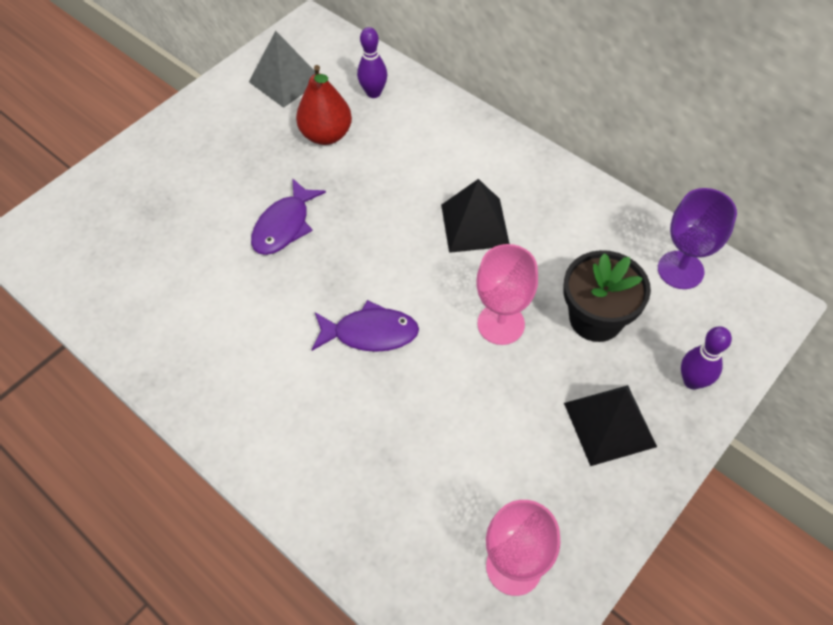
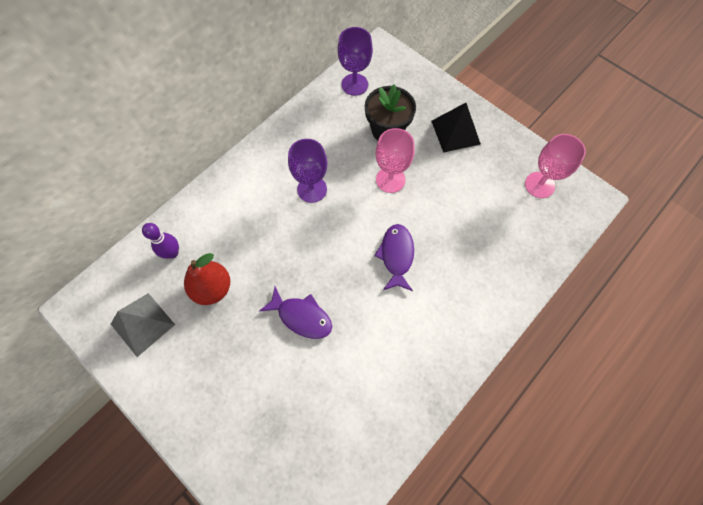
camera: 90 degrees left, 10 degrees up
(474, 225) = (312, 189): black pyramid -> purple goblet
(692, 381) = (428, 91): purple bowling pin -> none

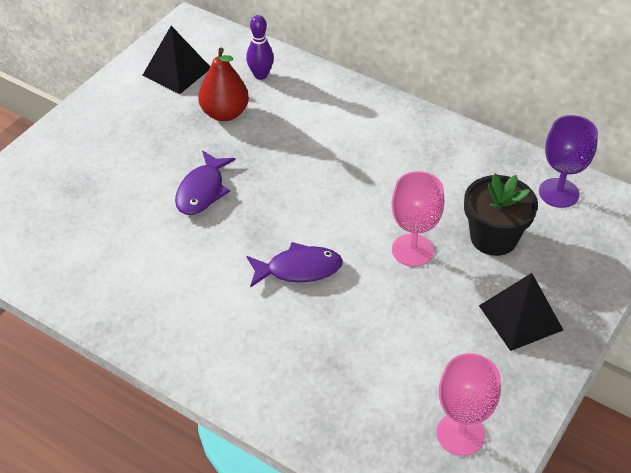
camera: 80 degrees right, 20 degrees down
(143, 324) = (177, 71): grey pyramid -> black pyramid
(312, 189) = (374, 174): purple goblet -> none

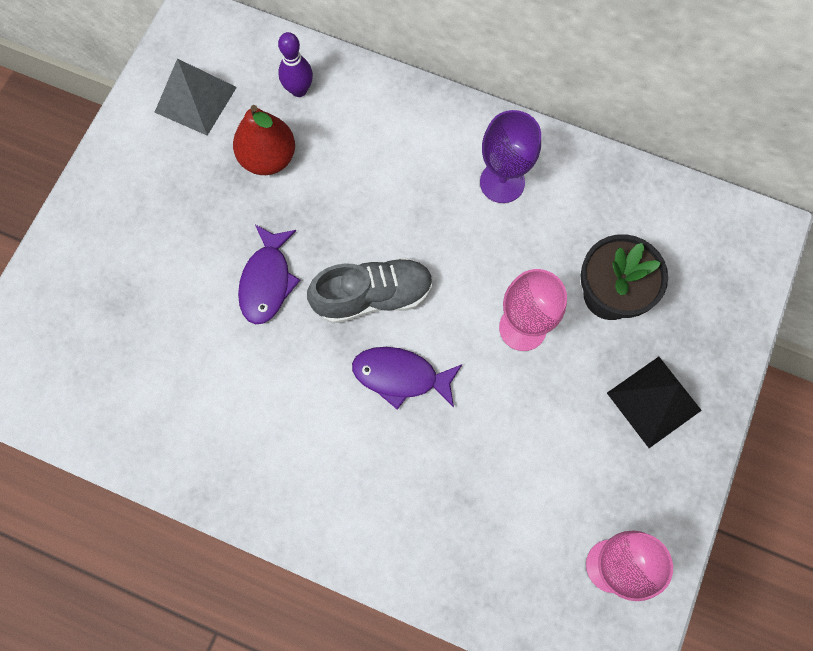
camera: 10 degrees left, 25 degrees up
(177, 71) = (195, 99): black pyramid -> grey pyramid
(288, 212) = (373, 296): none -> grey shoe
(299, 269) = (400, 376): purple fish -> purple fish turned 150 degrees counterclockwise
(558, 193) = (673, 217): purple goblet -> purple goblet (502, 182)

